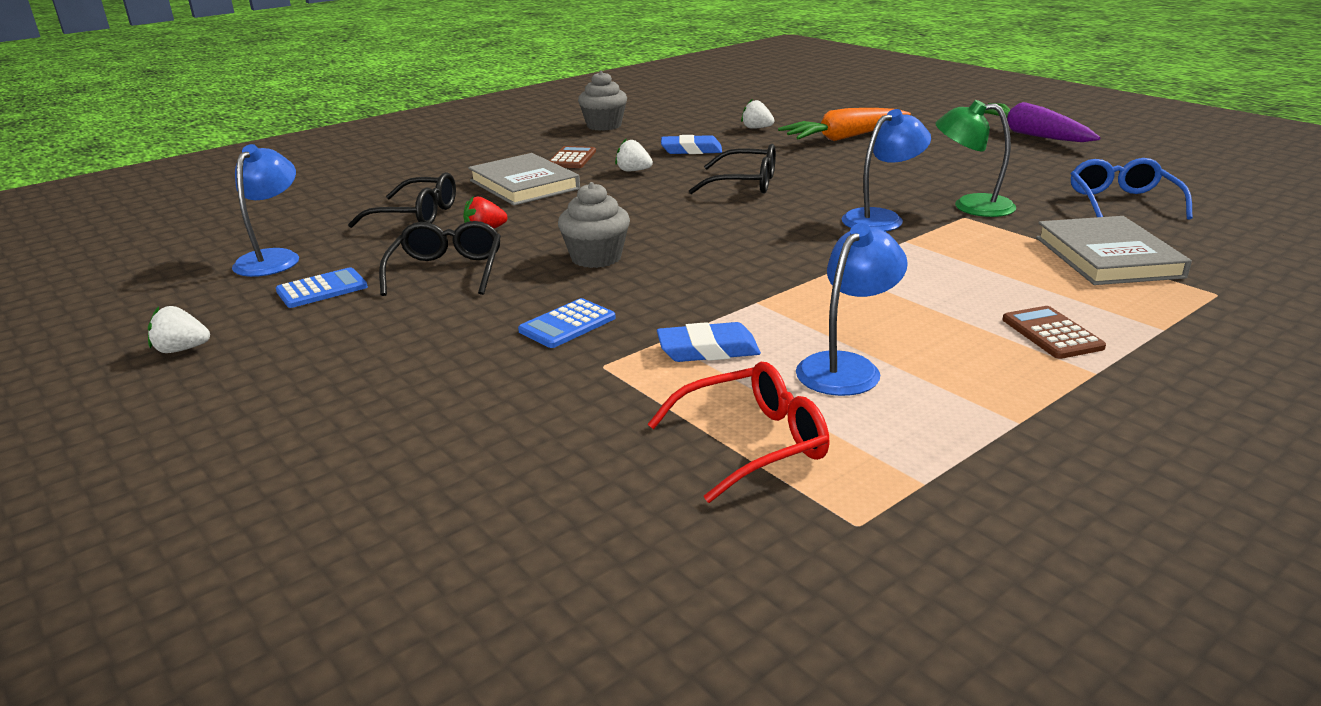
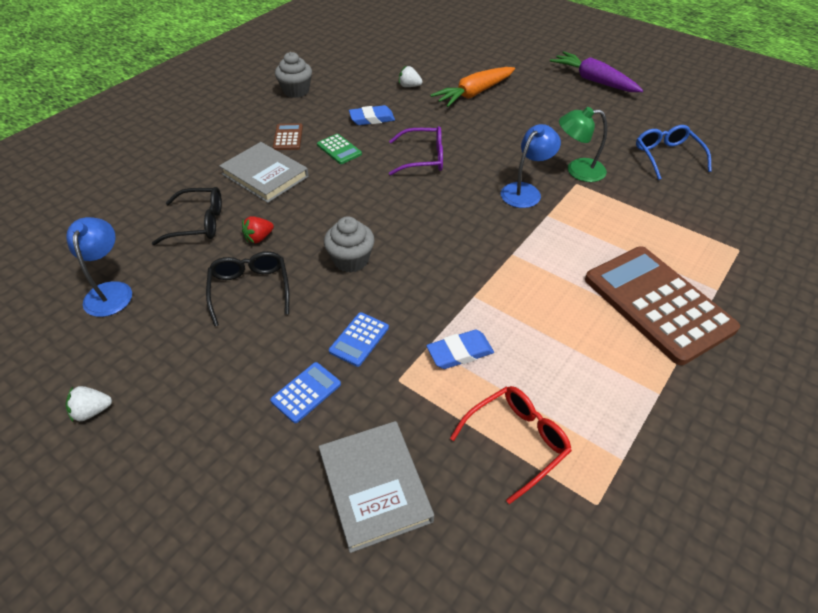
camera: 15 degrees left, 20 degrees up
(322, 289) = (166, 324): blue calculator -> blue calculator (306, 392)
(633, 171) = (339, 149): white strawberry -> green calculator
(745, 184) = (423, 158): black glasses -> purple glasses
(846, 367) = (549, 356): blue lamp -> none
(1051, 333) = (657, 304): brown calculator -> brown calculator, size x2.39
(1107, 257) = (671, 219): grey book -> grey book (375, 486)

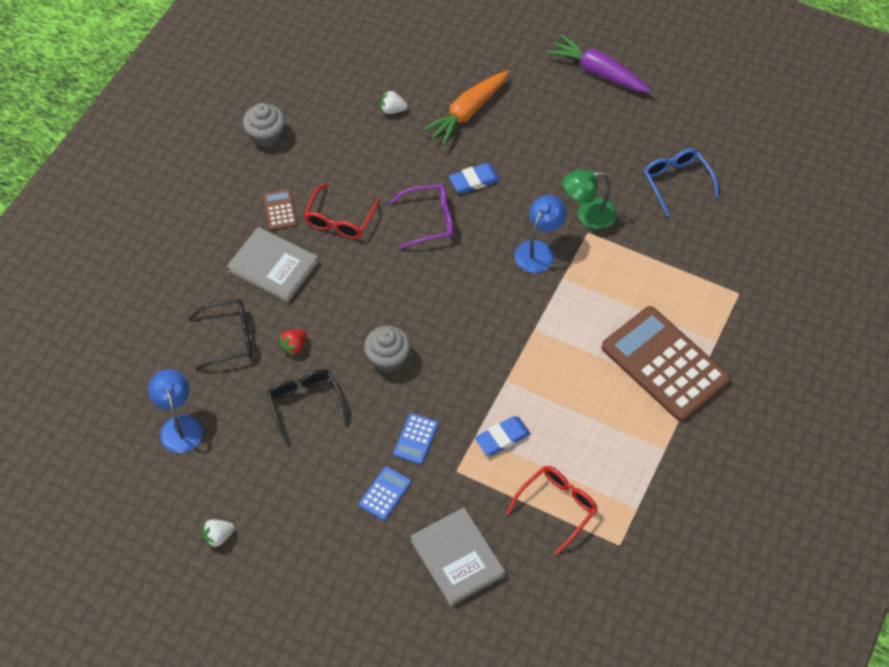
camera: 10 degrees left, 10 degrees up
(339, 149) = (339, 220): green calculator -> red glasses
(372, 119) = (363, 169): blue eraser -> blue eraser (474, 181)

